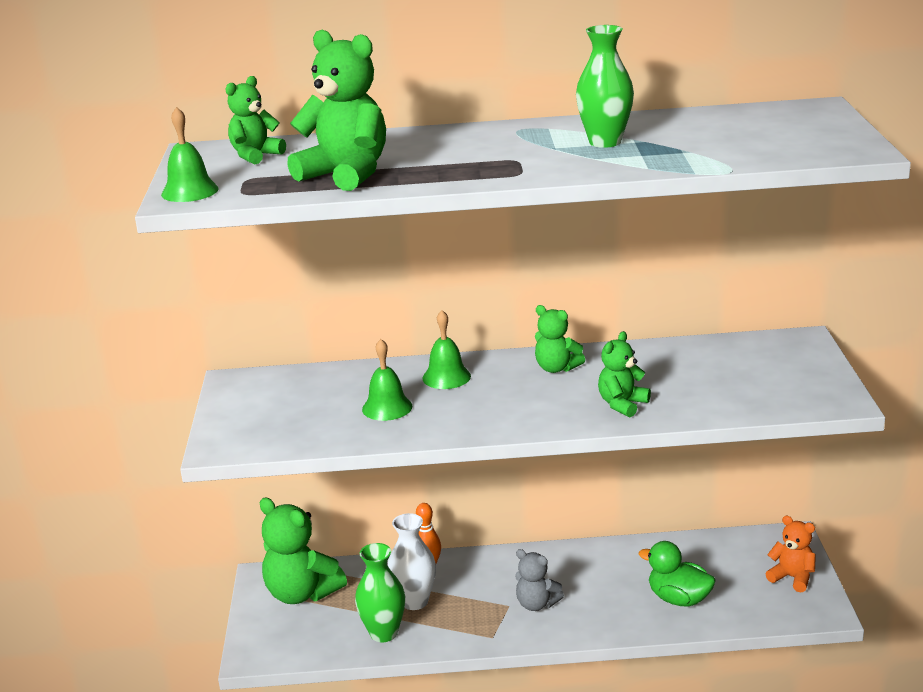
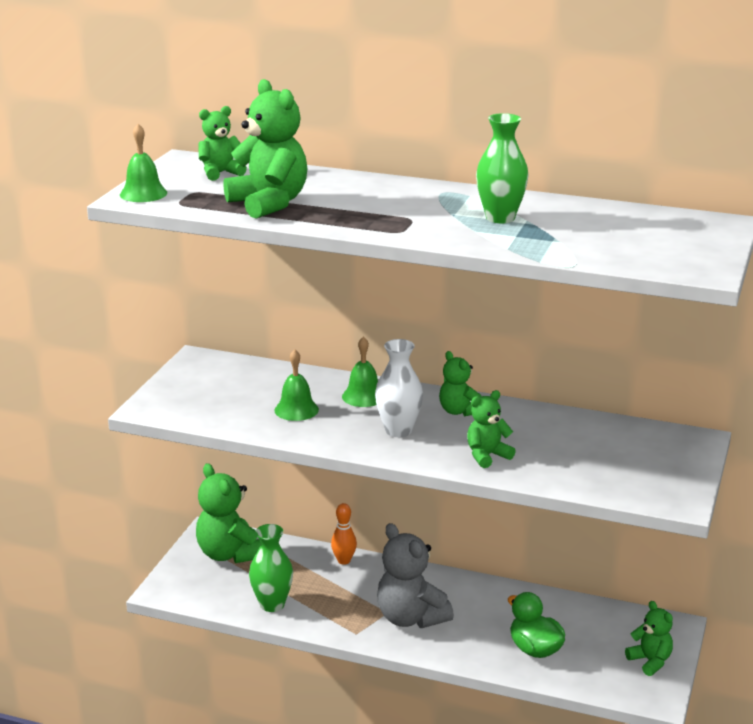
camera: 20 degrees right, 0 degrees up
(414, 601) = (313, 586): white vase -> white vase (398, 430)
(536, 604) = (410, 618): grey teddy bear -> grey teddy bear, size x1.73
(792, 578) = (650, 661): orange teddy bear -> green teddy bear

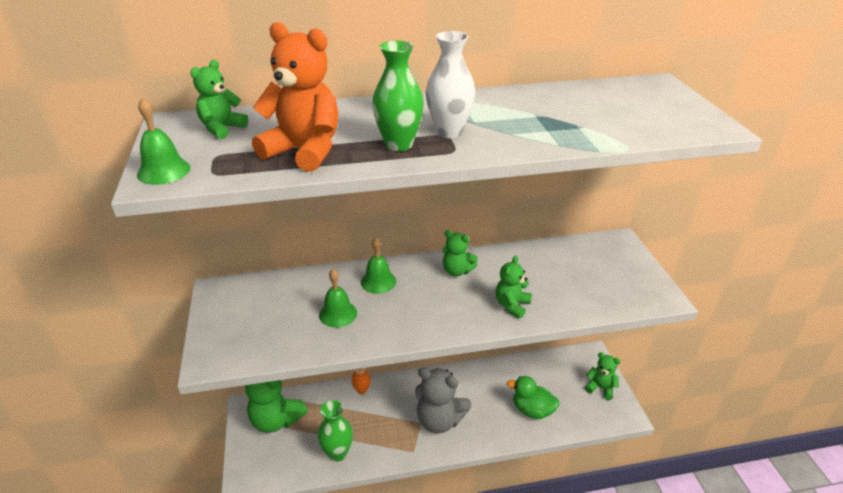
camera: 30 degrees left, 10 degrees up
(269, 204) = (304, 151): green teddy bear -> orange teddy bear
(398, 430) = (431, 305): white vase -> white vase (449, 132)
(500, 218) = (512, 116): green vase -> green vase (399, 144)

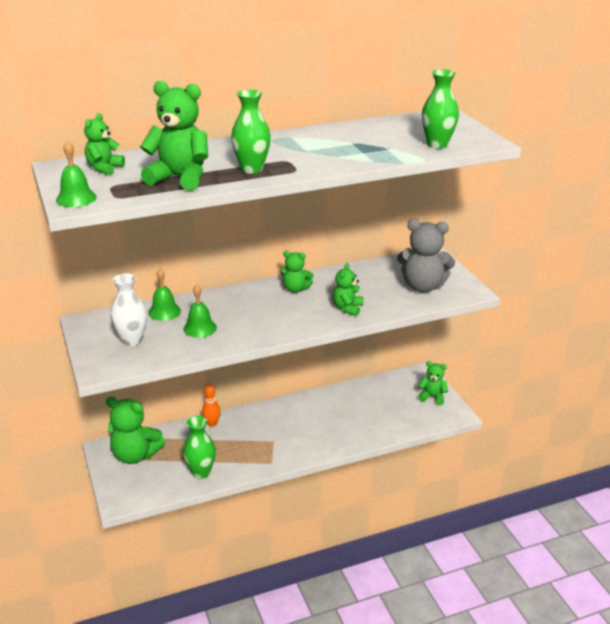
camera: 10 degrees left, 5 degrees down
(304, 151) = (180, 178): orange teddy bear -> green teddy bear
(378, 281) = (228, 303): green bell -> green bell (164, 311)
(439, 420) = (290, 437): grey teddy bear -> grey teddy bear (423, 286)
(449, 132) = (288, 158): white vase -> white vase (132, 340)
(532, 410) = (373, 420): green duck -> none
(646, 126) = (437, 144): none -> green vase

